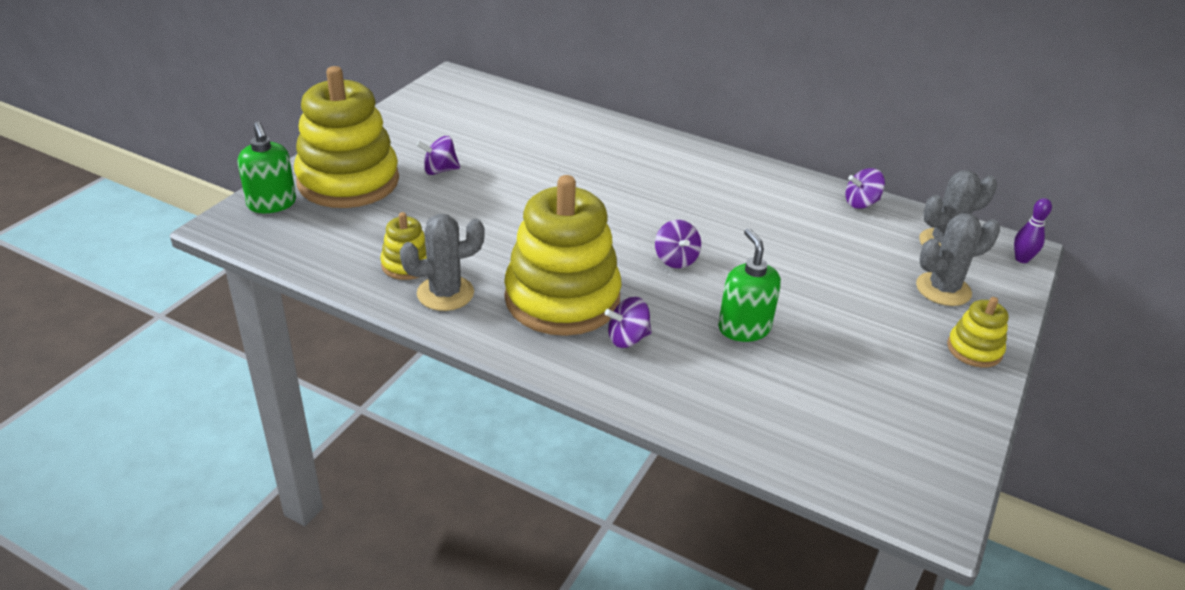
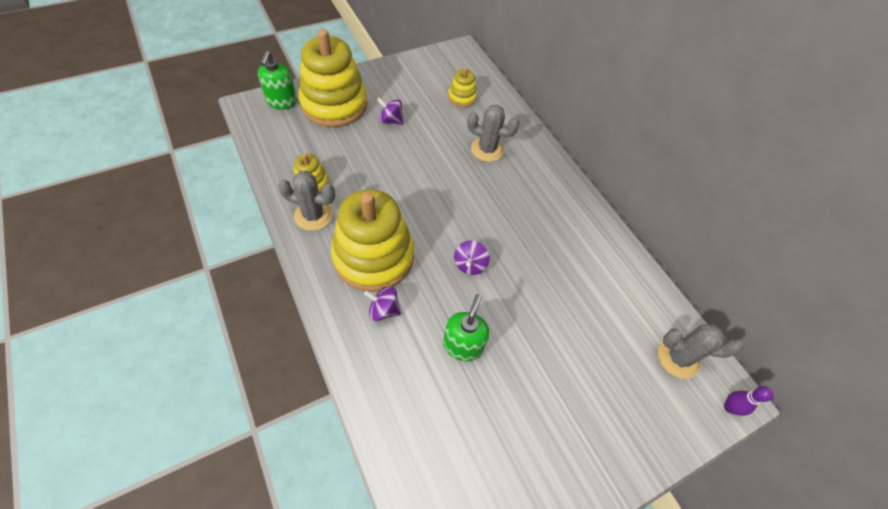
camera: 30 degrees right, 20 degrees up
(861, 203) = (645, 286): purple spinning top -> none
(943, 289) = (636, 397): grey cactus -> grey cactus (487, 149)
(974, 349) = (609, 464): yellow stacking toy -> yellow stacking toy (462, 97)

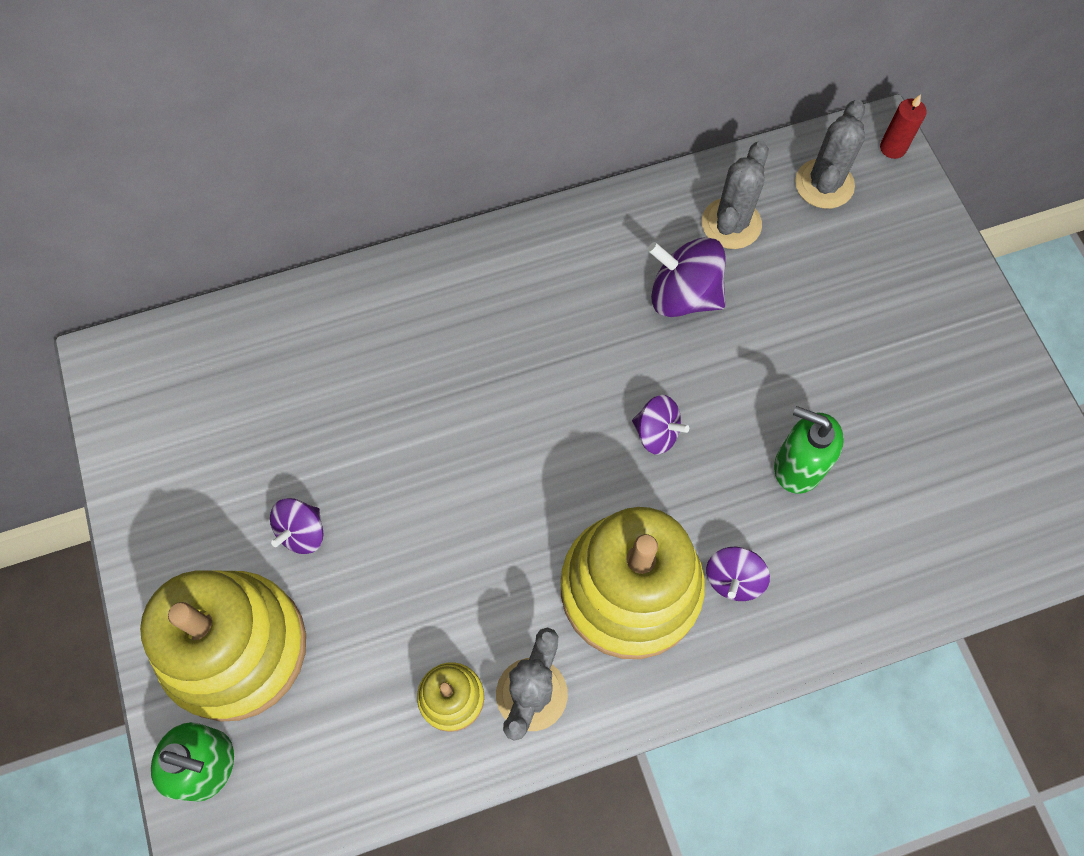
camera: 75 degrees left, 10 degrees up
(462, 97) = (258, 385): yellow stacking toy -> none
(487, 149) = (406, 362): grey cactus -> grey cactus (731, 224)
(564, 274) = (683, 295): none -> purple spinning top
(729, 407) = (893, 148): purple bowling pin -> red candle

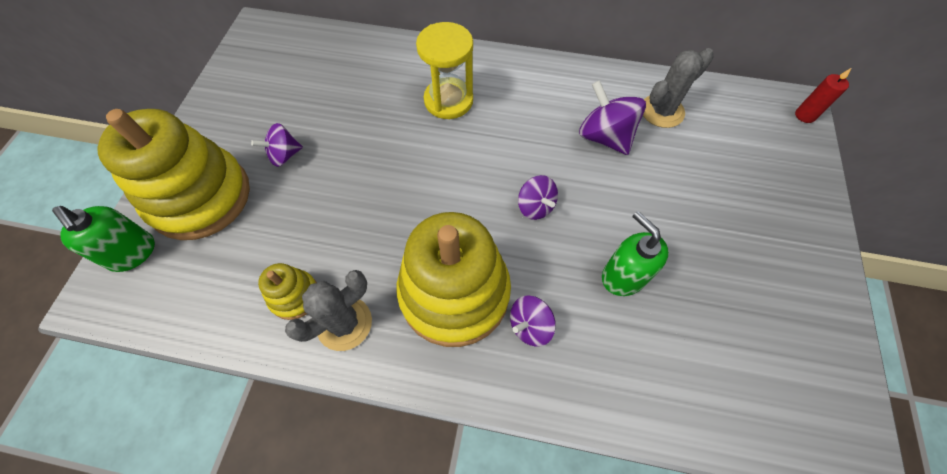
camera: 30 degrees right, 5 degrees down
(462, 342) = (448, 100): none -> yellow hourglass
(824, 184) = (741, 116): grey cactus -> none

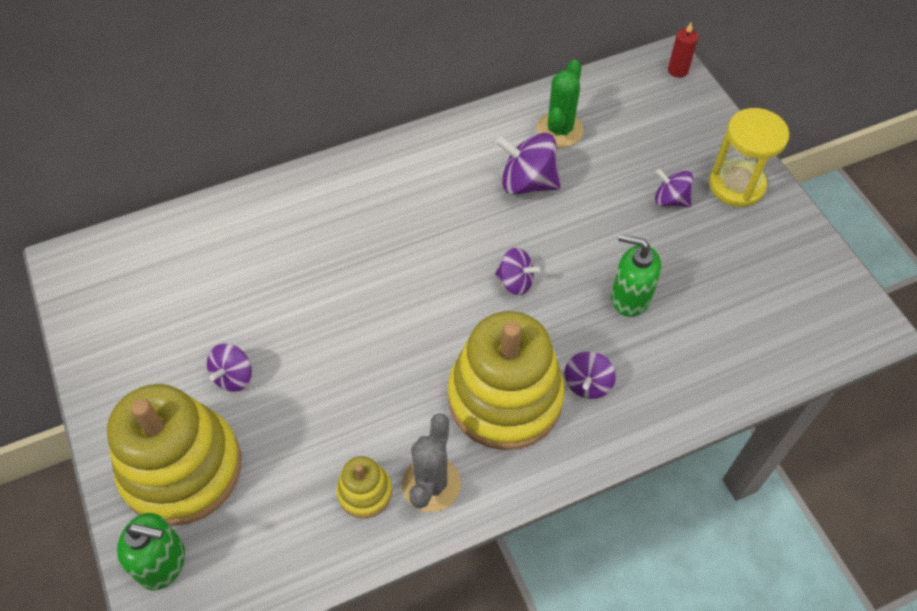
camera: 35 degrees left, 5 degrees down
(448, 100) = (354, 227): yellow hourglass -> yellow hourglass (736, 185)
(662, 111) = (559, 130): grey cactus -> green cactus
(721, 216) = (670, 200): none -> purple spinning top

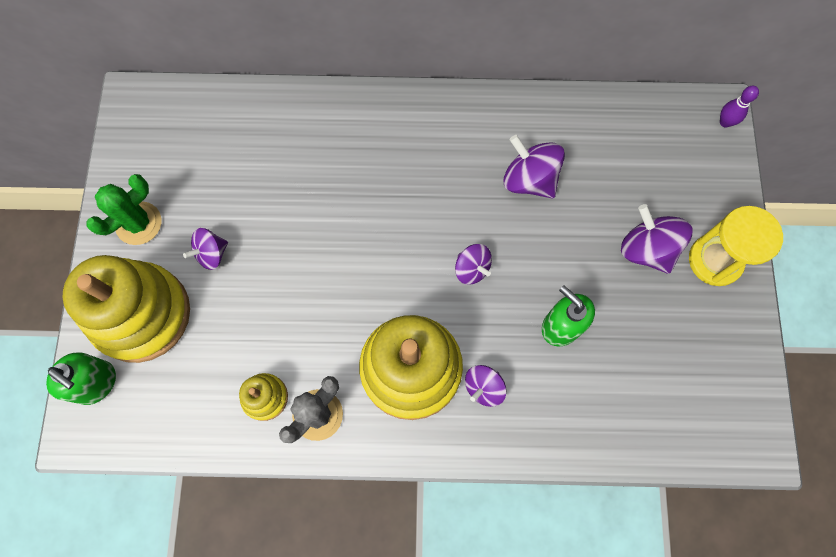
camera: 25 degrees right, 15 degrees up
(559, 130) = (584, 140): green cactus -> green cactus (138, 223)
(670, 200) = (646, 249): purple spinning top -> purple spinning top, size x1.61
(677, 70) = (725, 122): red candle -> purple bowling pin

